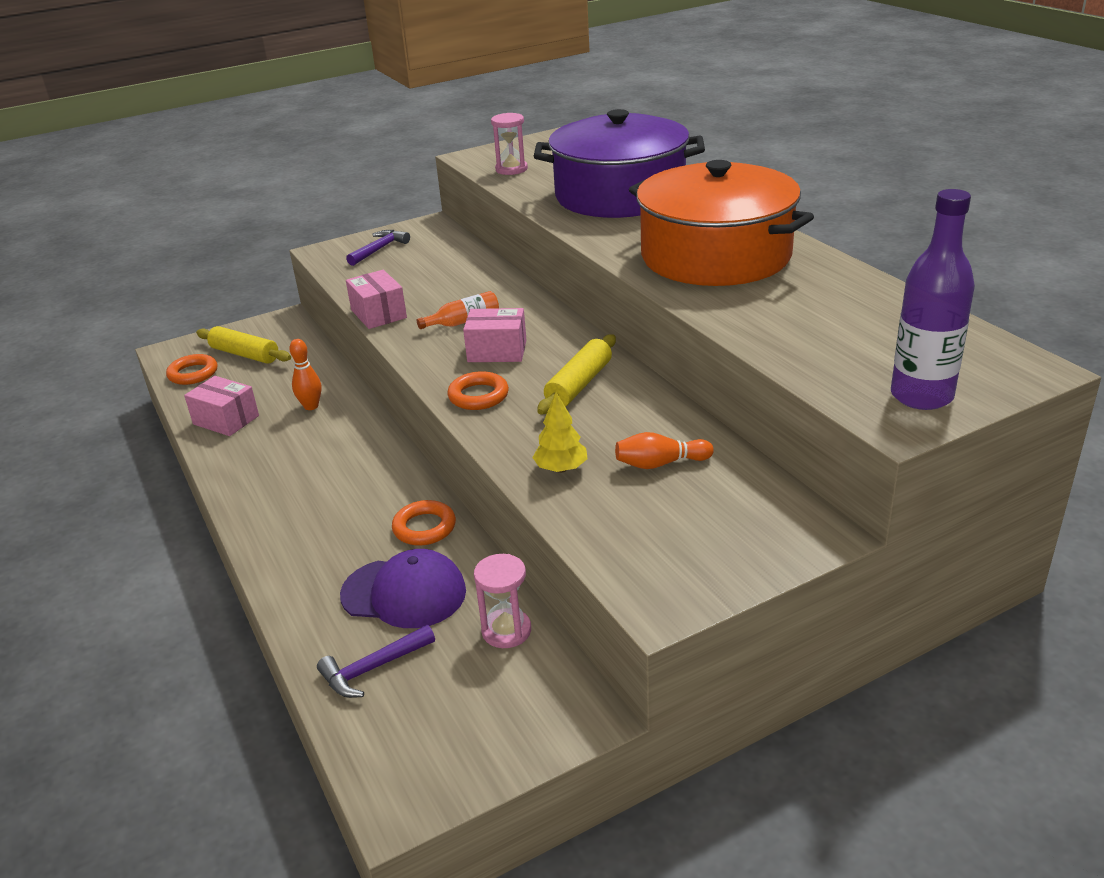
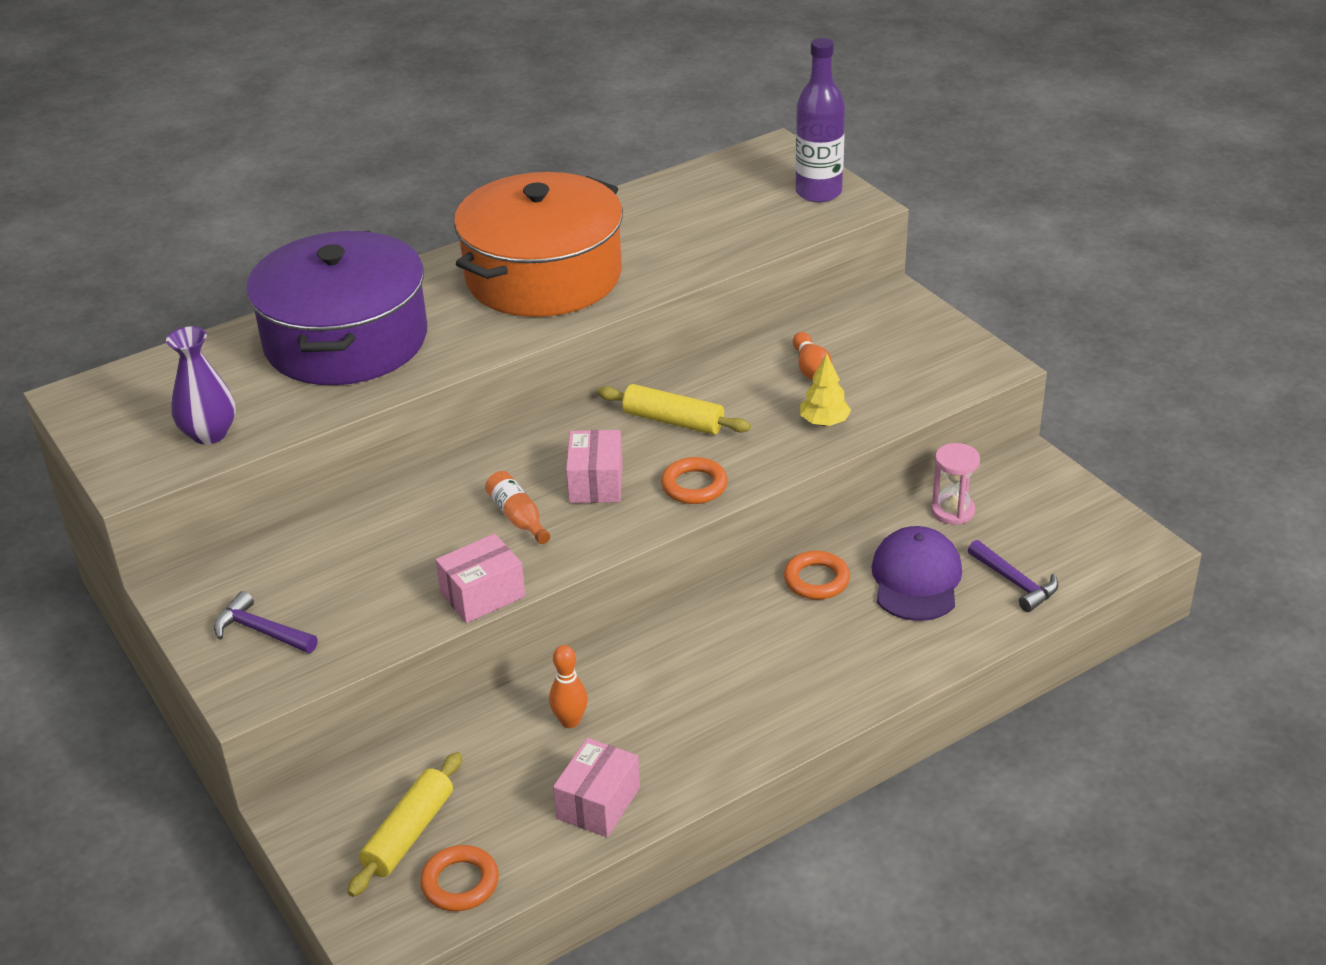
camera: 95 degrees left, 5 degrees up
(511, 169) = (209, 434): pink hourglass -> purple vase

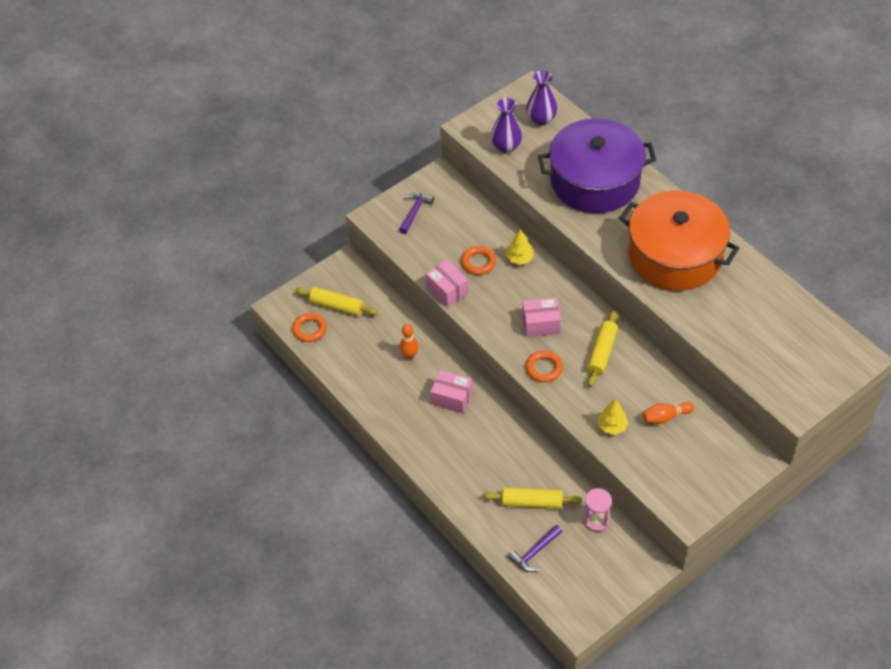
camera: 85 degrees right, 15 degrees up
(162, 388) = (541, 119): none -> purple vase
(437, 498) = (519, 259): none -> yellow tree
(518, 517) = (508, 295): orange bottle -> none
(598, 803) = (358, 374): pink box -> pink box (451, 398)
(816, 580) = (525, 453): orange ring -> orange ring (478, 262)
(818, 192) = (806, 385): purple bottle -> none
(916, 579) = (532, 502): purple cap -> yellow rolling pin

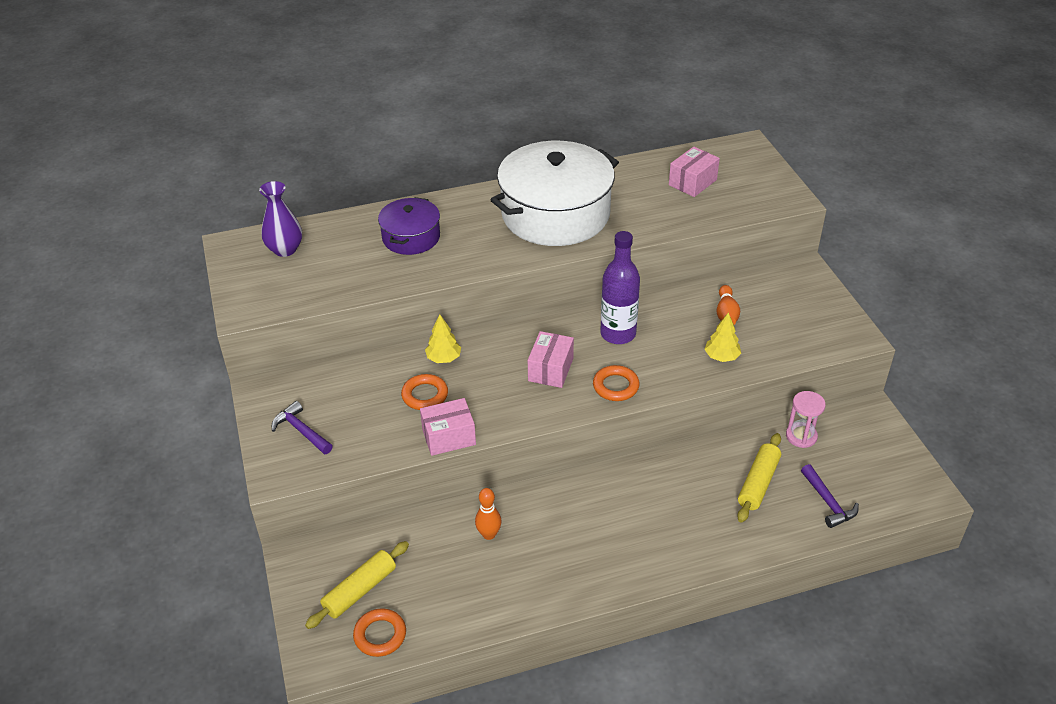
camera: 70 degrees left, 10 degrees down
(451, 398) = (576, 512): pink box -> pink box (692, 182)
(506, 146) = (302, 289): purple vase -> none
(595, 181) = (411, 237): purple pot -> purple pot, size x0.52
(601, 353) = (618, 334): yellow rolling pin -> purple bottle
(675, 255) = (555, 214): orange pot -> white pot

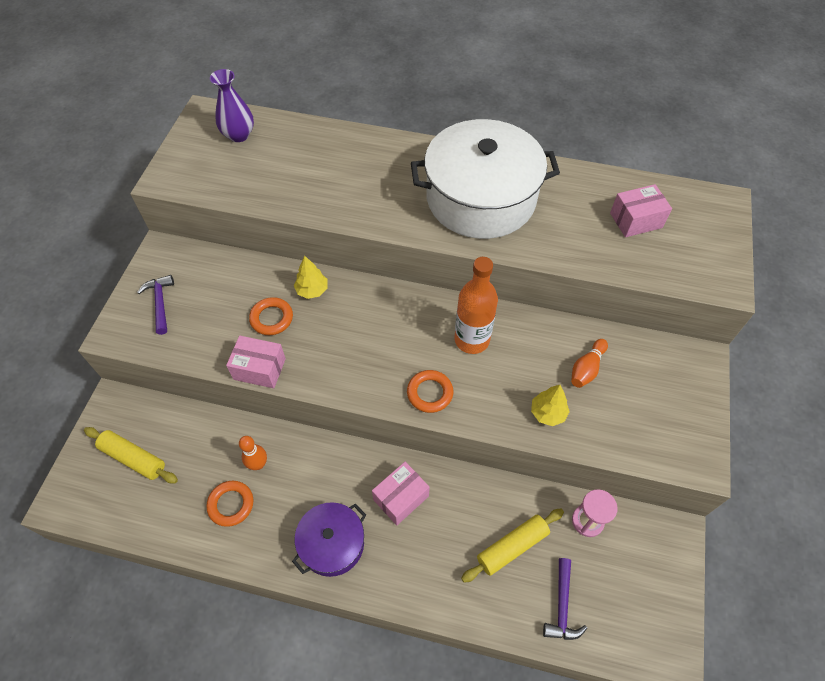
camera: 30 degrees right, 15 degrees up
(360, 590) = (133, 458): yellow rolling pin -> yellow rolling pin turned 45 degrees clockwise
(380, 635) = (118, 507): orange ring -> orange ring (231, 504)
(411, 237) = (342, 167): purple pot -> purple pot (332, 544)
(550, 369) = (388, 346): pink box -> pink box (401, 498)
(618, 334) = (472, 340): purple bottle -> orange bottle

